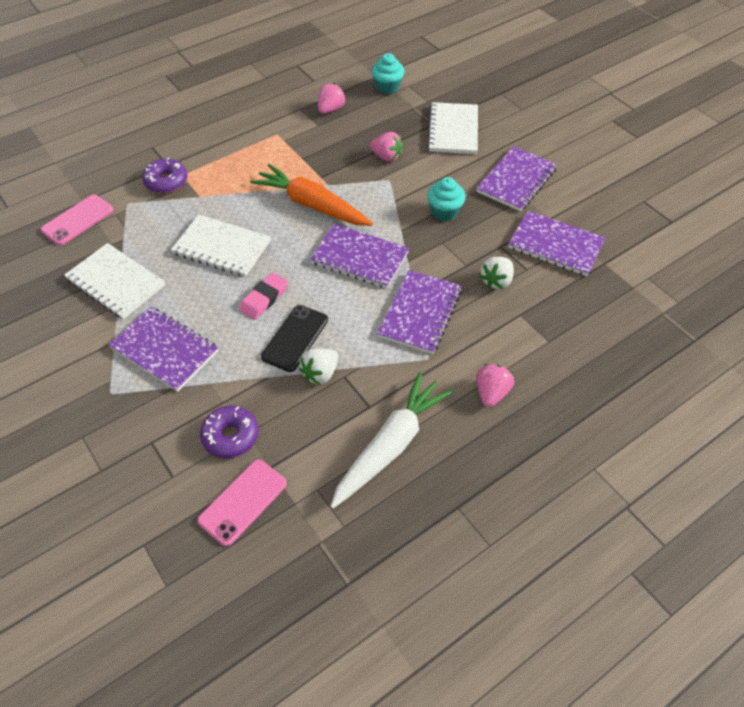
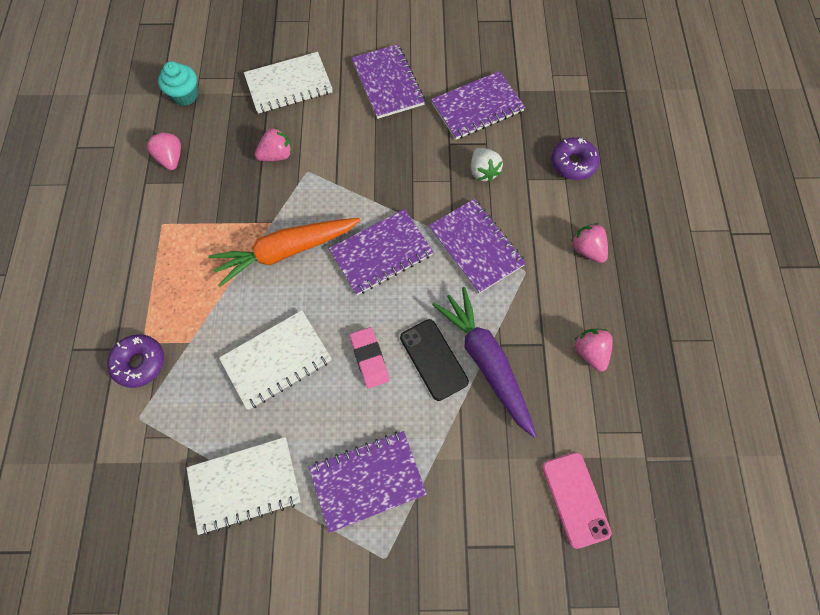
camera: 55 degrees left, 15 degrees up
(78, 220) = (121, 481): pink phone -> none
(230, 436) = (503, 473): purple donut -> purple donut (573, 163)
(320, 374) = (486, 361): white strawberry -> purple carrot
(390, 445) = (590, 352): white carrot -> pink strawberry
(444, 212) = (380, 156): turquoise cupcake -> none
(453, 130) = (289, 85): white notebook -> white notebook turned 60 degrees counterclockwise

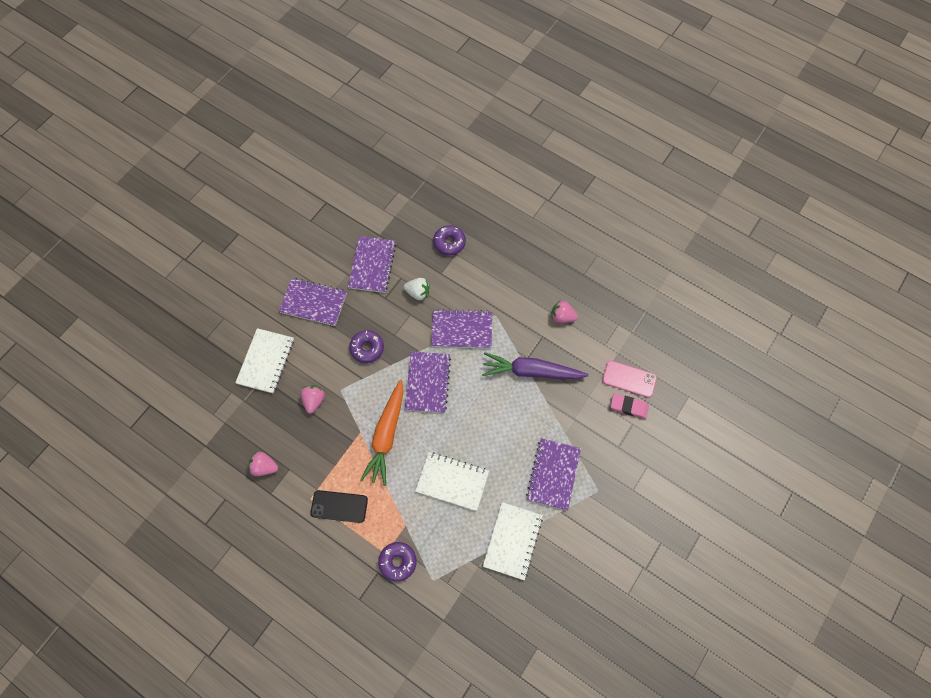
camera: 55 degrees left, 0 degrees up
(185, 95) = (220, 430): turquoise cupcake -> none
(277, 360) = (452, 481): white notebook -> white notebook turned 75 degrees counterclockwise
(369, 358) = (487, 430): pink eraser -> pink eraser (629, 407)
(375, 165) = (367, 348): none -> purple donut
(433, 359) = (511, 397): black phone -> black phone (339, 506)
(587, 249) = (506, 275): pink strawberry -> none

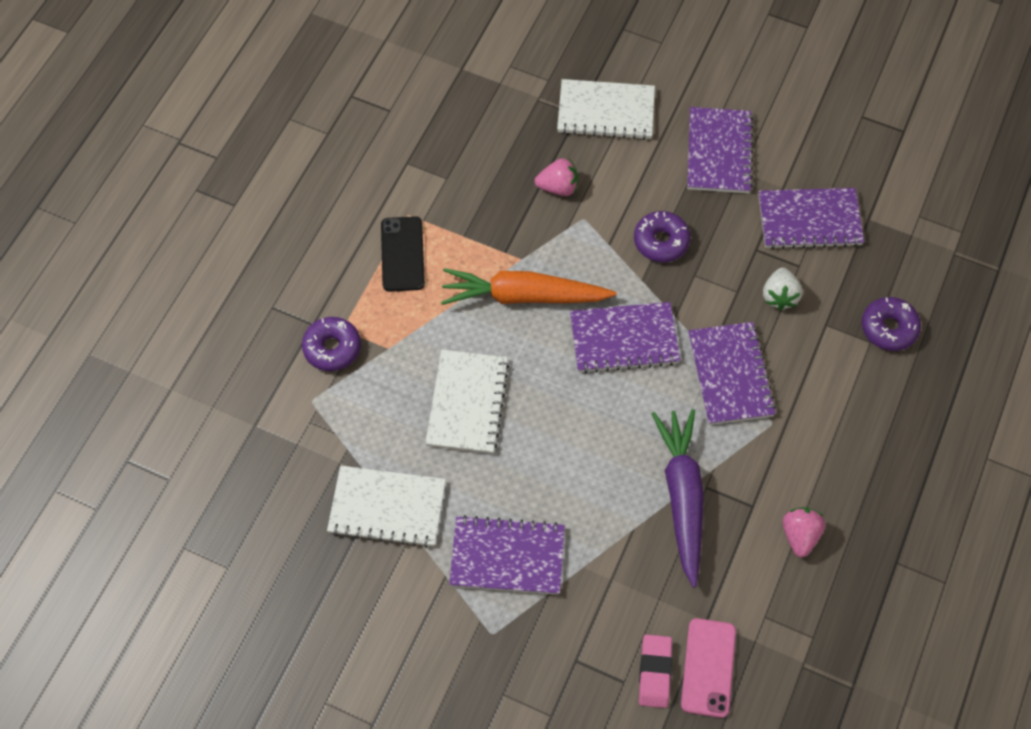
camera: 80 degrees right, 5 degrees down
(264, 467) = (444, 147): pink strawberry -> none

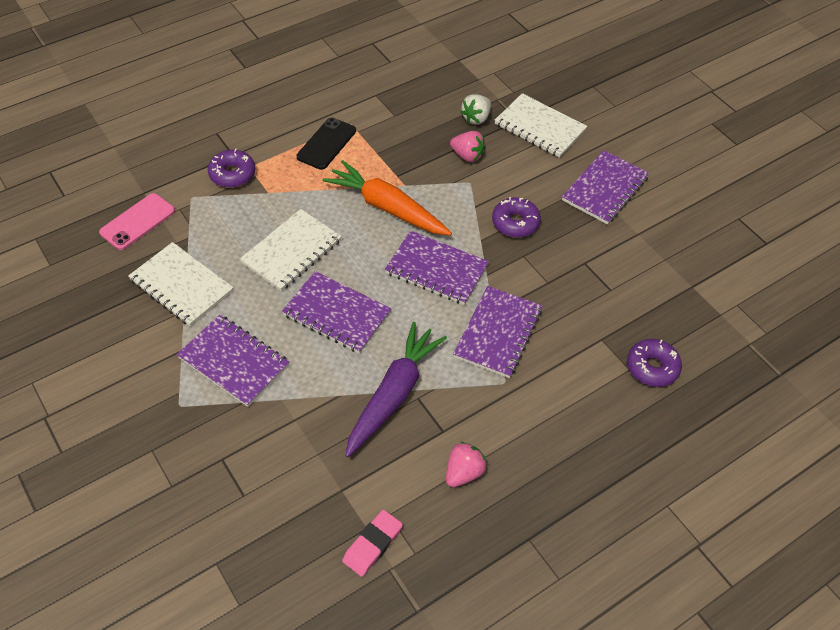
camera: 30 degrees right, 10 degrees down
(655, 672) = (272, 502): pink eraser -> pink eraser (372, 545)
(708, 667) = (315, 524): pink phone -> pink phone (138, 222)
(779, 296) = (578, 301): white strawberry -> white strawberry (476, 118)
(809, 220) = (642, 264): purple notebook -> purple notebook (336, 314)

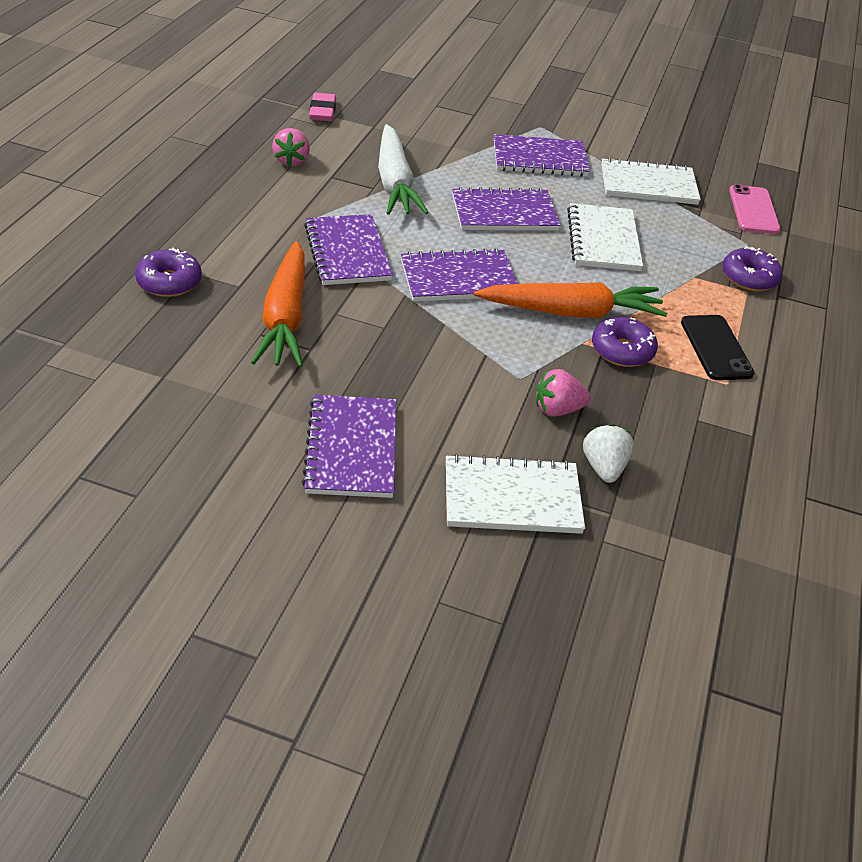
camera: 140 degrees right, 10 degrees down
(394, 394) = (395, 183): purple carrot -> white carrot
(515, 223) = (424, 356): purple donut -> purple donut (622, 350)
(585, 295) = (285, 317): none -> orange carrot

